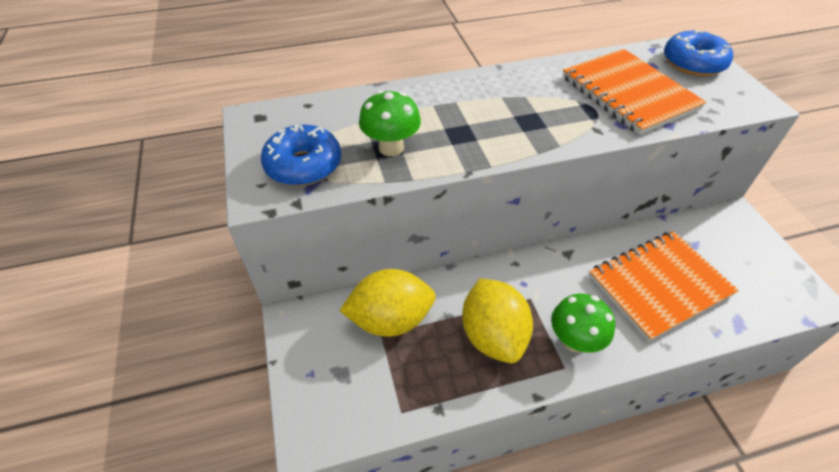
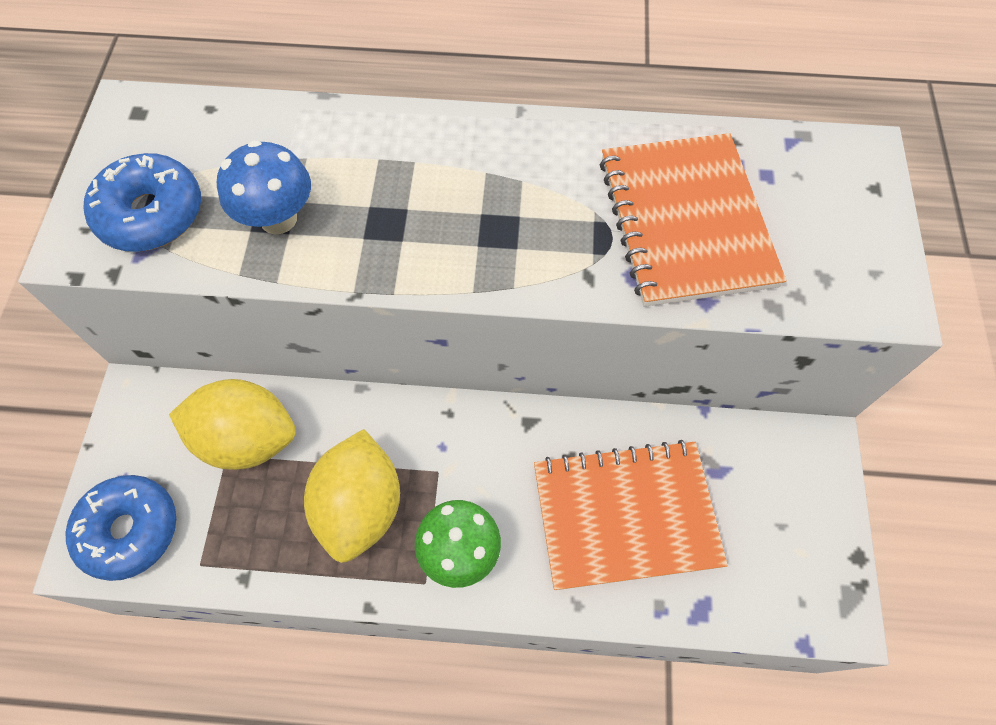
camera: 20 degrees right, 15 degrees up
(391, 147) = (278, 219): green mushroom -> blue mushroom
(693, 63) = (838, 191): blue donut -> blue donut (130, 530)

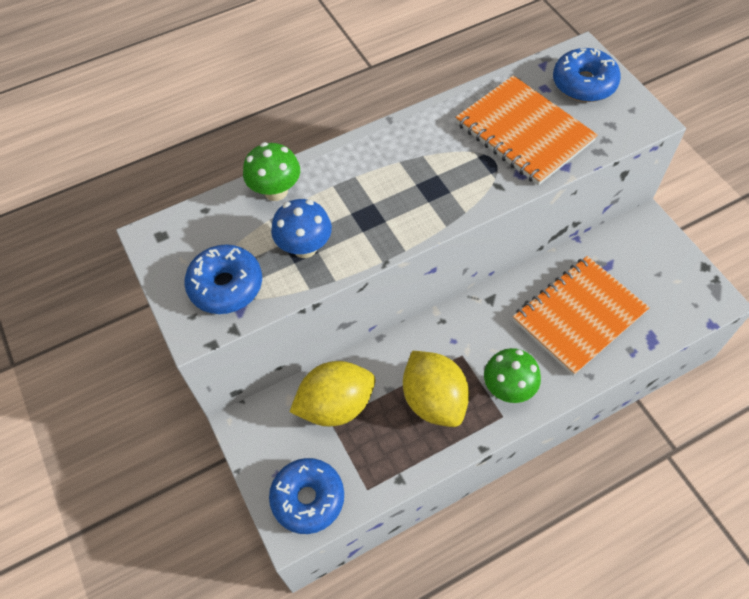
camera: 30 degrees left, 5 degrees down
(306, 129) = (276, 191): none -> green mushroom
(830, 198) = (584, 84): none -> blue donut

